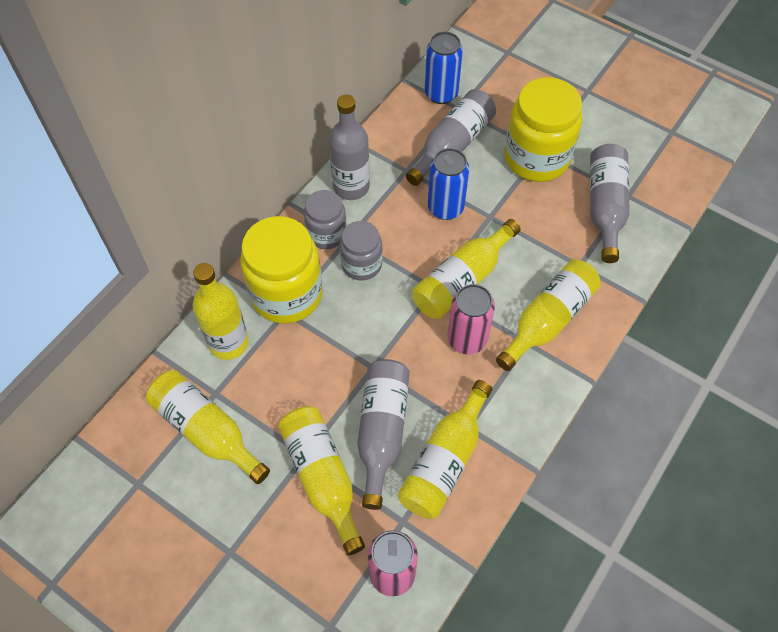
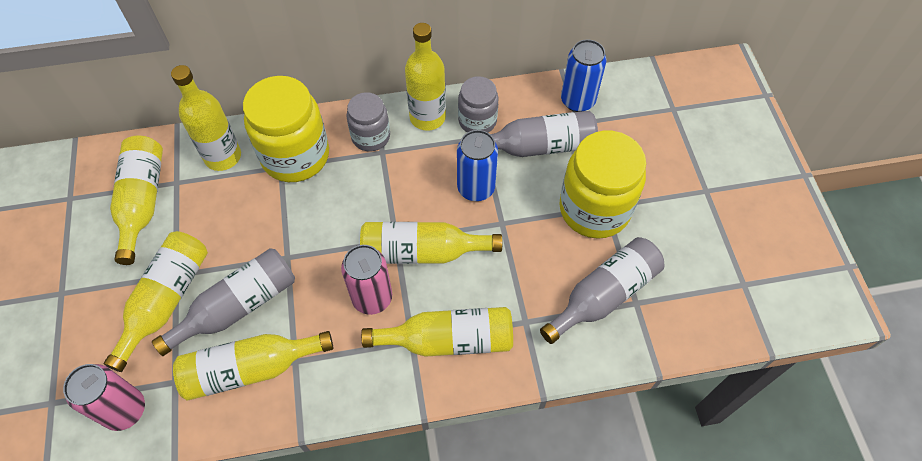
camera: 45 degrees right, 0 degrees up
(351, 187) = (427, 117): grey bottle -> yellow bottle
(361, 264) = (367, 178): grey jar -> grey jar (477, 121)

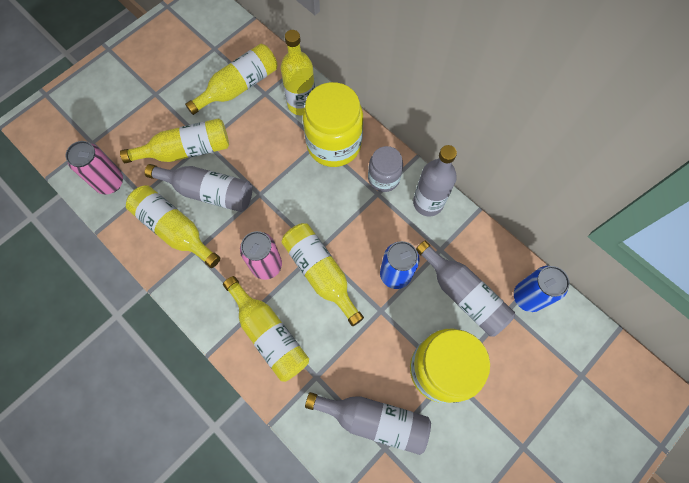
camera: 55 degrees right, 10 degrees up
(427, 117) = (428, 203): yellow bottle -> grey bottle
(477, 121) = (451, 237): grey jar -> none

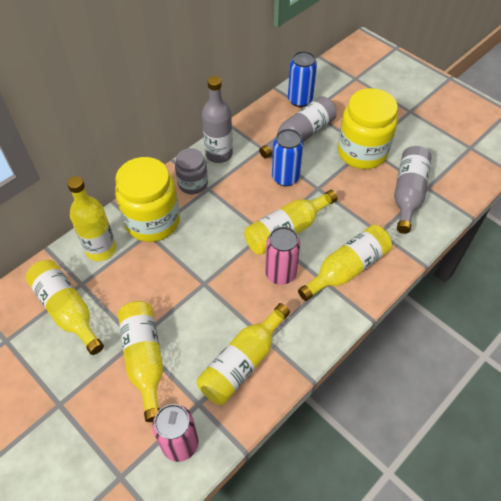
camera: 90 degrees left, 15 degrees down
(208, 192) = (198, 332): grey bottle -> none

